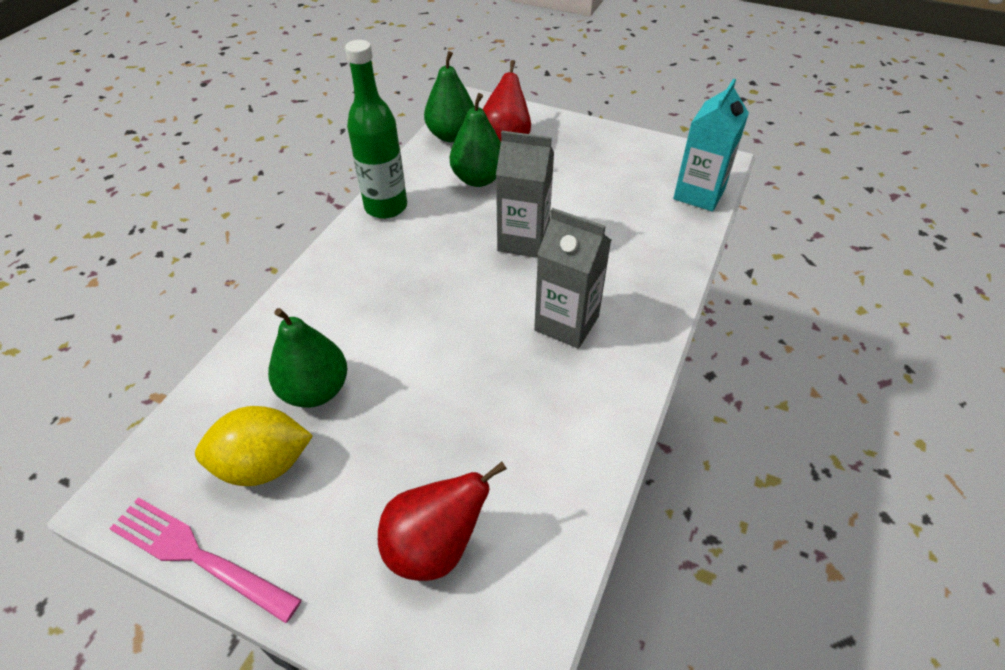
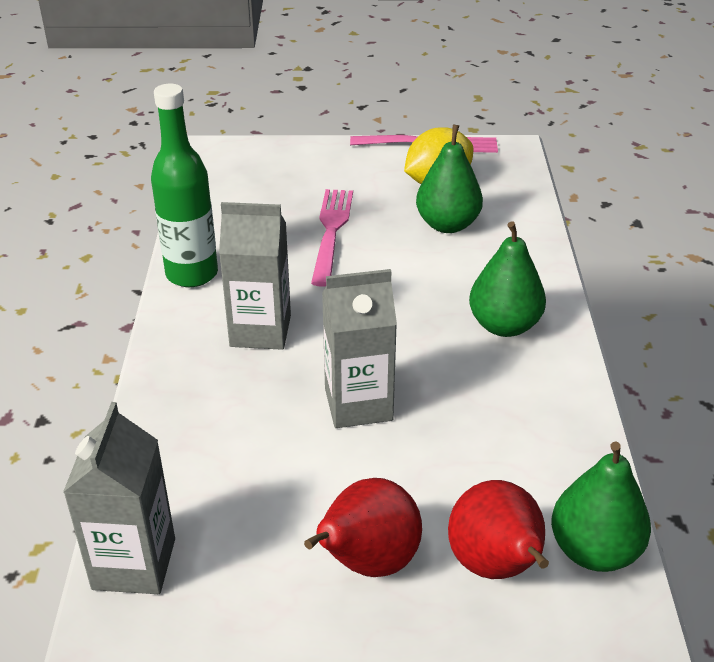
camera: 155 degrees right, 10 degrees down
(386, 207) = (561, 394): green bottle -> green bottle (192, 274)
(435, 547) = (287, 182): red pear -> red pear (367, 562)
(437, 425) = (331, 232): none -> pink fork
(478, 179) = (482, 477): green pear -> green pear (504, 326)
(699, 194) = (134, 564): turquoise carton -> grey carton

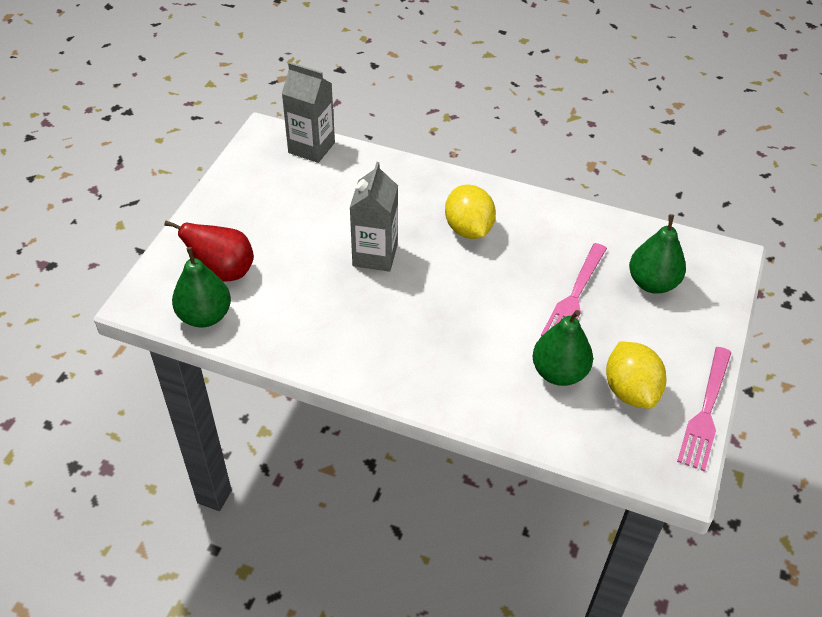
camera: 110 degrees right, 10 degrees up
(192, 274) = (547, 210): green bottle -> none
(260, 331) = (468, 229): grey carton -> yellow lemon
(331, 232) = (575, 296): pink fork -> pink fork turned 90 degrees clockwise
(367, 562) = (259, 225): red pear -> none
(504, 326) = (413, 356): green pear -> green pear (652, 283)

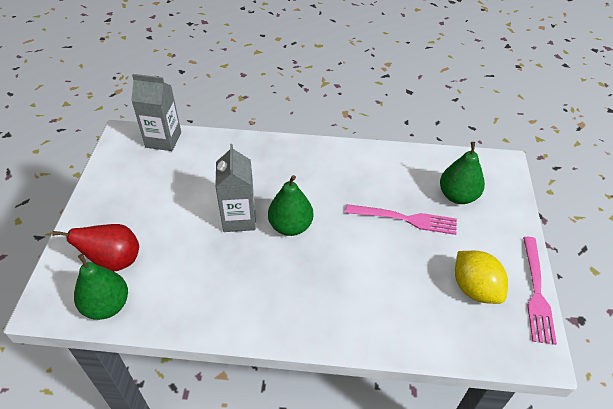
camera: 15 degrees left, 0 degrees up
(468, 229) = (306, 181): yellow lemon -> none
(559, 372) = (416, 286): green pear -> green pear (290, 226)
(575, 296) = (405, 219): pink fork -> pink fork turned 90 degrees counterclockwise

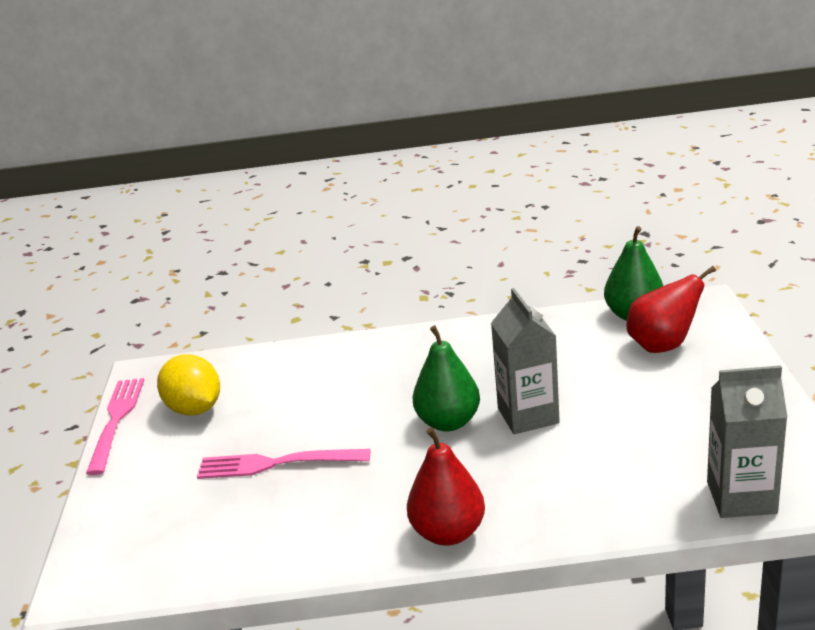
camera: 175 degrees right, 20 degrees down
(311, 152) = (448, 533): none -> red pear
(457, 196) = (184, 512): green pear -> none

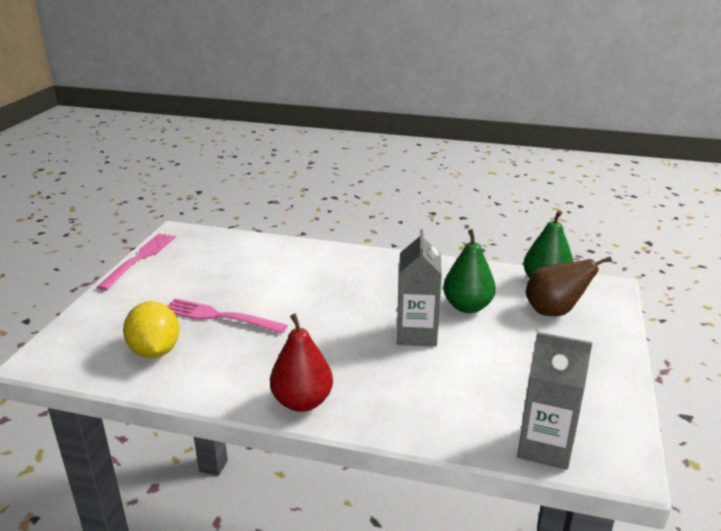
camera: 15 degrees right, 0 degrees up
(195, 409) = (193, 265): yellow lemon -> yellow lemon (155, 351)
(448, 422) = (356, 322): green pear -> green pear (467, 306)
(663, 346) = (554, 312): red pear -> brown pear

